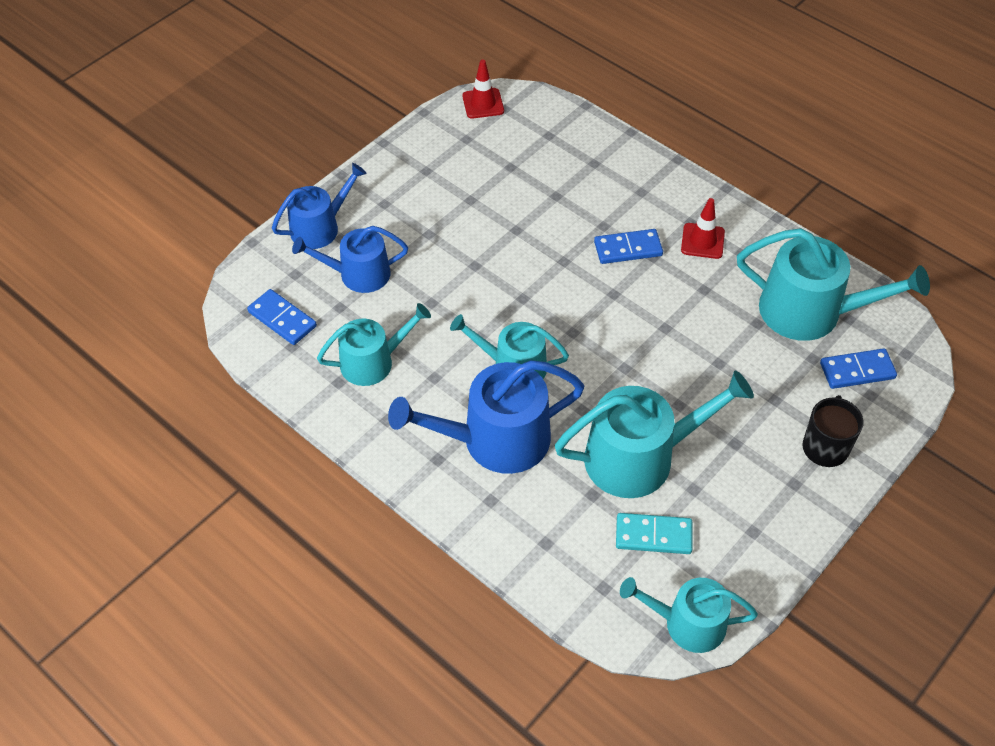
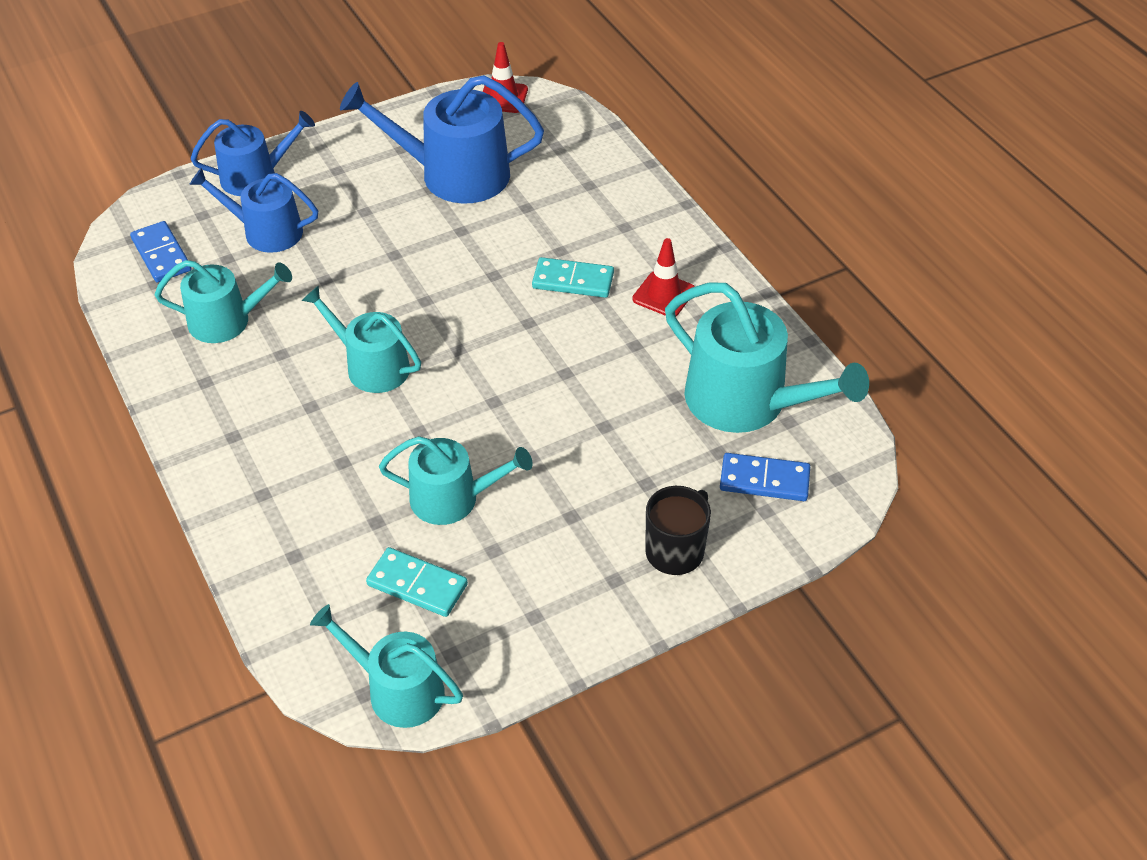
camera: 20 degrees right, 5 degrees down
(495, 440) = (305, 434): blue watering can -> blue watering can (453, 174)
(628, 249) = (573, 281): blue domino -> turquoise domino
(640, 457) = (453, 498): turquoise watering can -> turquoise watering can, size x0.63

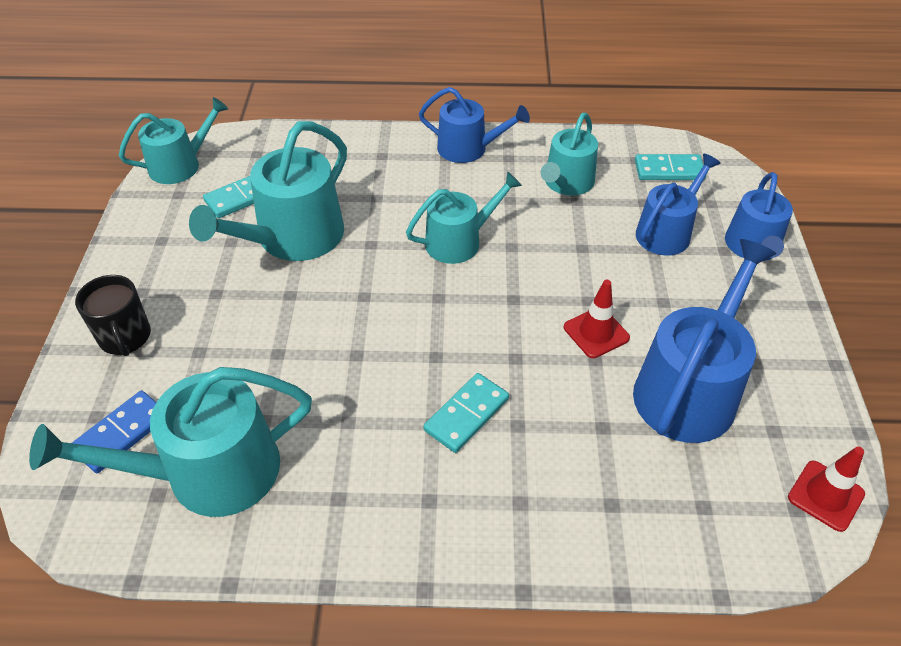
camera: 120 degrees right, 0 degrees up
(161, 254) = (669, 170): blue domino -> turquoise domino
(206, 422) = (468, 149): none -> blue watering can
(453, 498) = (293, 238): turquoise watering can -> turquoise watering can, size x1.58
(663, 294) = (394, 482): red traffic cone -> red traffic cone (596, 332)

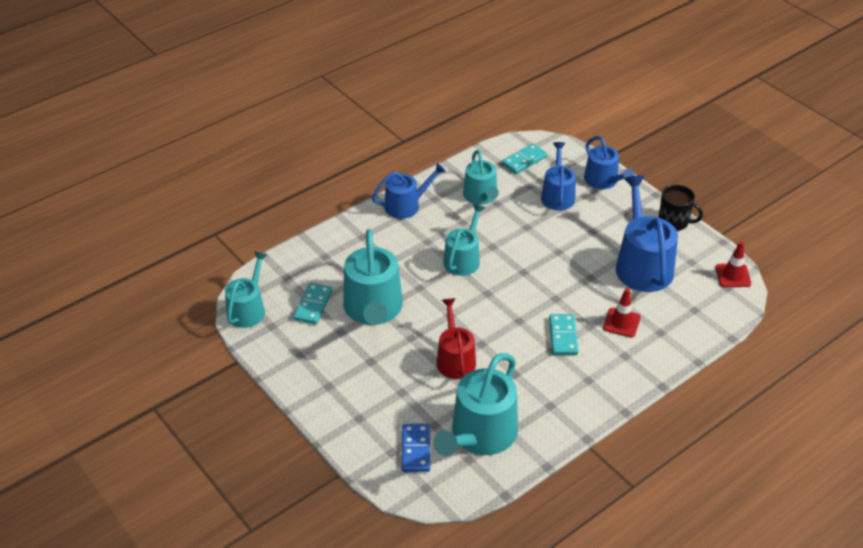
camera: 40 degrees left, 5 degrees down
(125, 337) = (353, 411): black mug -> black mug (674, 222)
(303, 353) = (455, 359): none -> red watering can
(596, 332) = (578, 264): red traffic cone -> red traffic cone (621, 323)

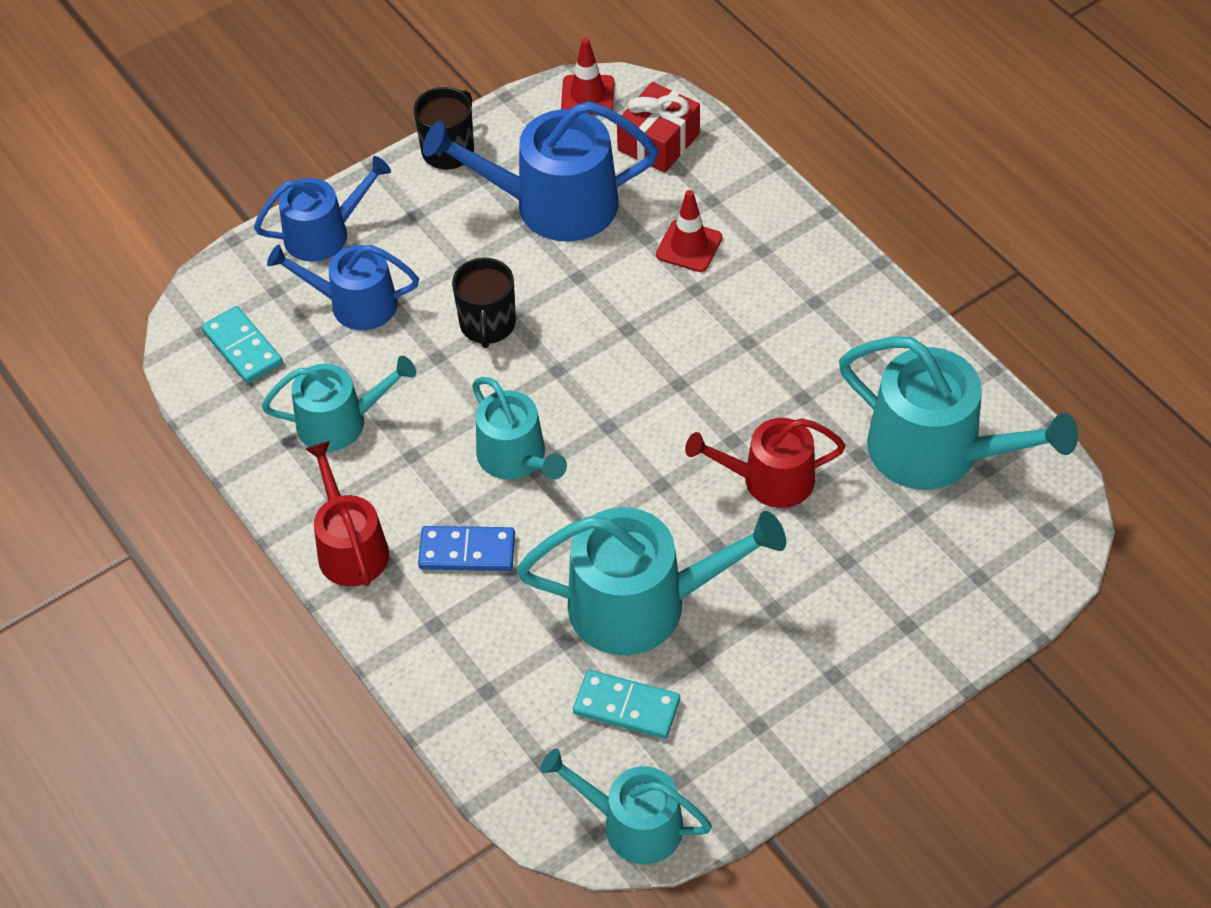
camera: 85 degrees left, 10 degrees up
(406, 205) = (350, 547): blue watering can -> red watering can
(415, 449) = (972, 542): blue domino -> blue domino (467, 551)
(463, 259) = (516, 458): turquoise watering can -> turquoise watering can turned 150 degrees counterclockwise
(550, 244) = (487, 325): none -> black mug
(563, 336) = (718, 326): turquoise domino -> none
(702, 307) = (658, 142): none -> red gift

